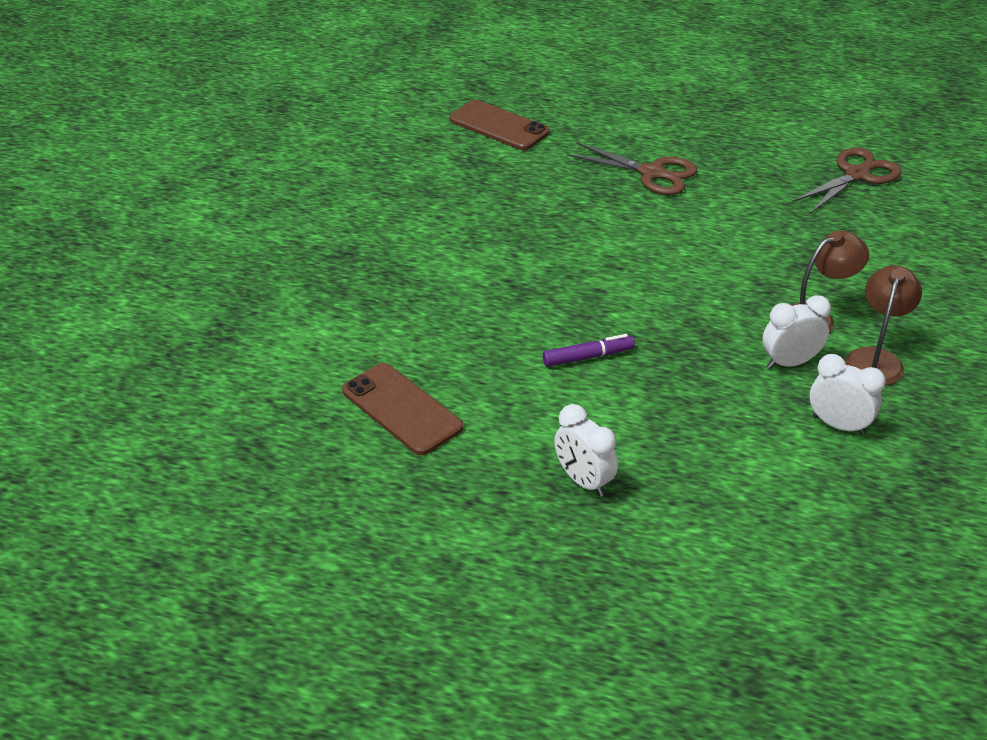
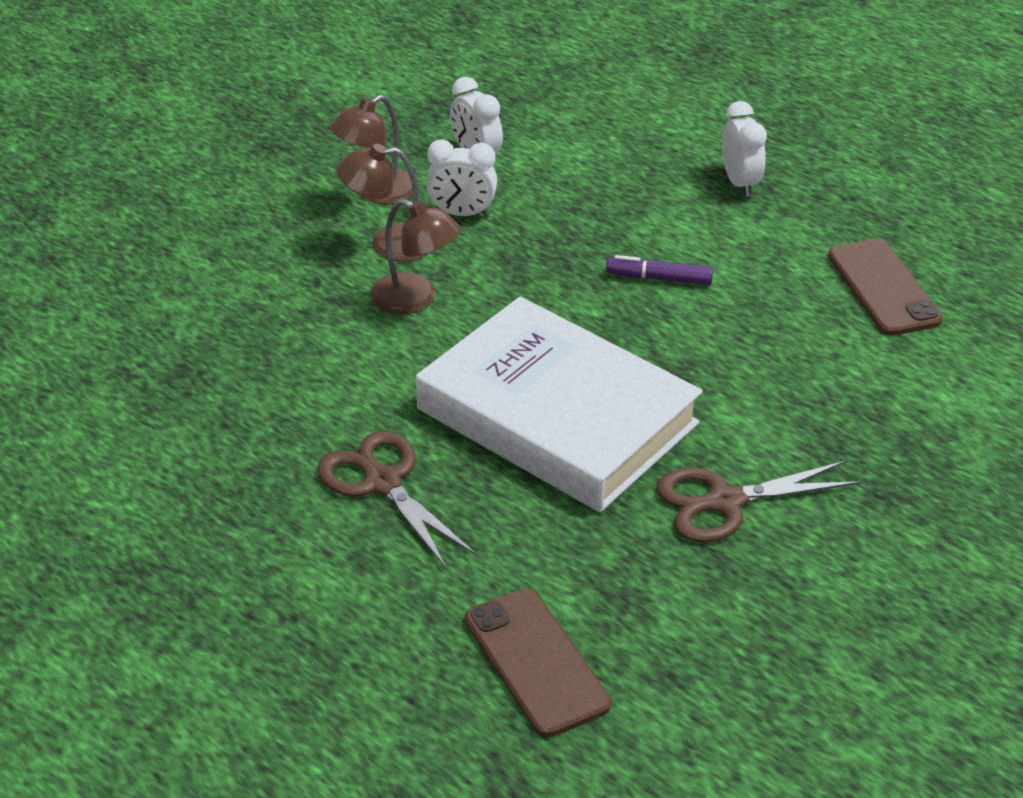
camera: 155 degrees left, 0 degrees up
(583, 237) = (557, 416): none -> white book
(749, 282) = (415, 299): none -> brown lamp
(856, 175) = (126, 387): brown scissors -> brown scissors (725, 502)

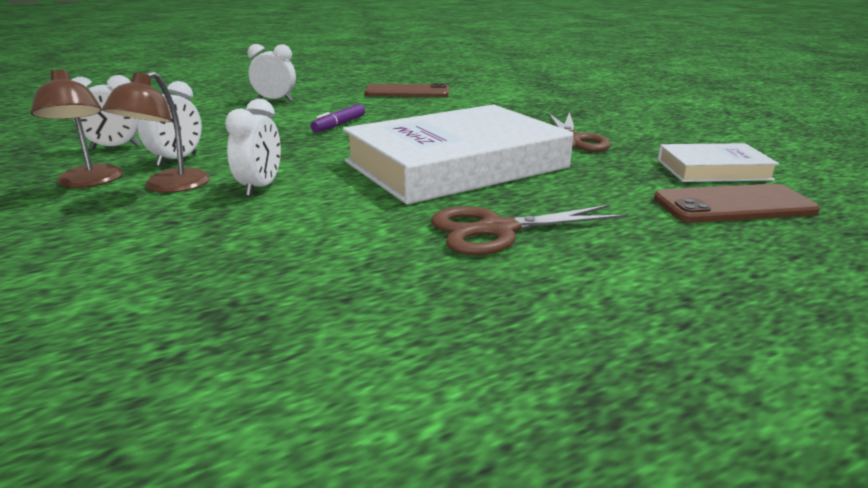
camera: 70 degrees left, 15 degrees down
(415, 299) = (260, 187): brown lamp -> white clock
(665, 650) = (713, 170): none -> white book

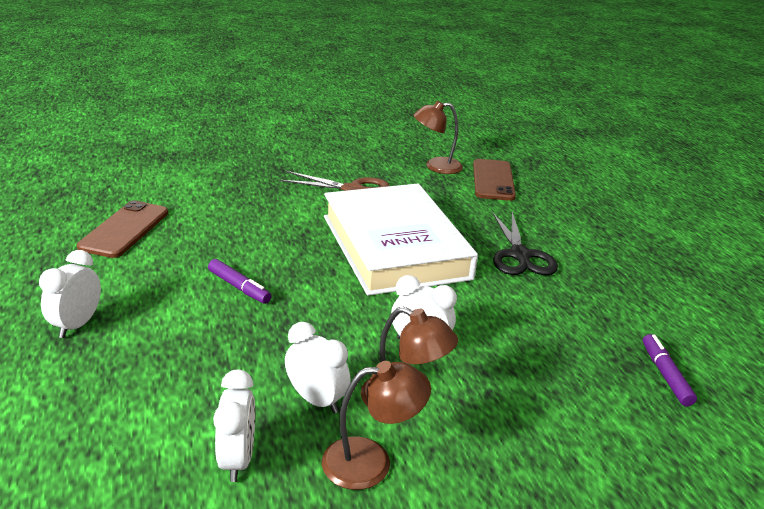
camera: 80 degrees left, 5 degrees up
(185, 348) = (665, 375): none -> purple marker
(497, 230) = (520, 255): brown scissors -> black scissors
(713, 170) = (436, 166): white book -> brown lamp

